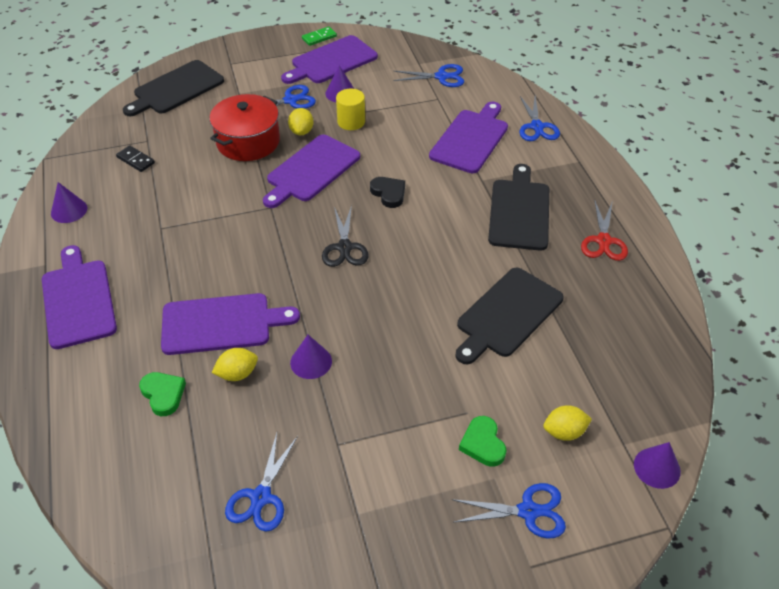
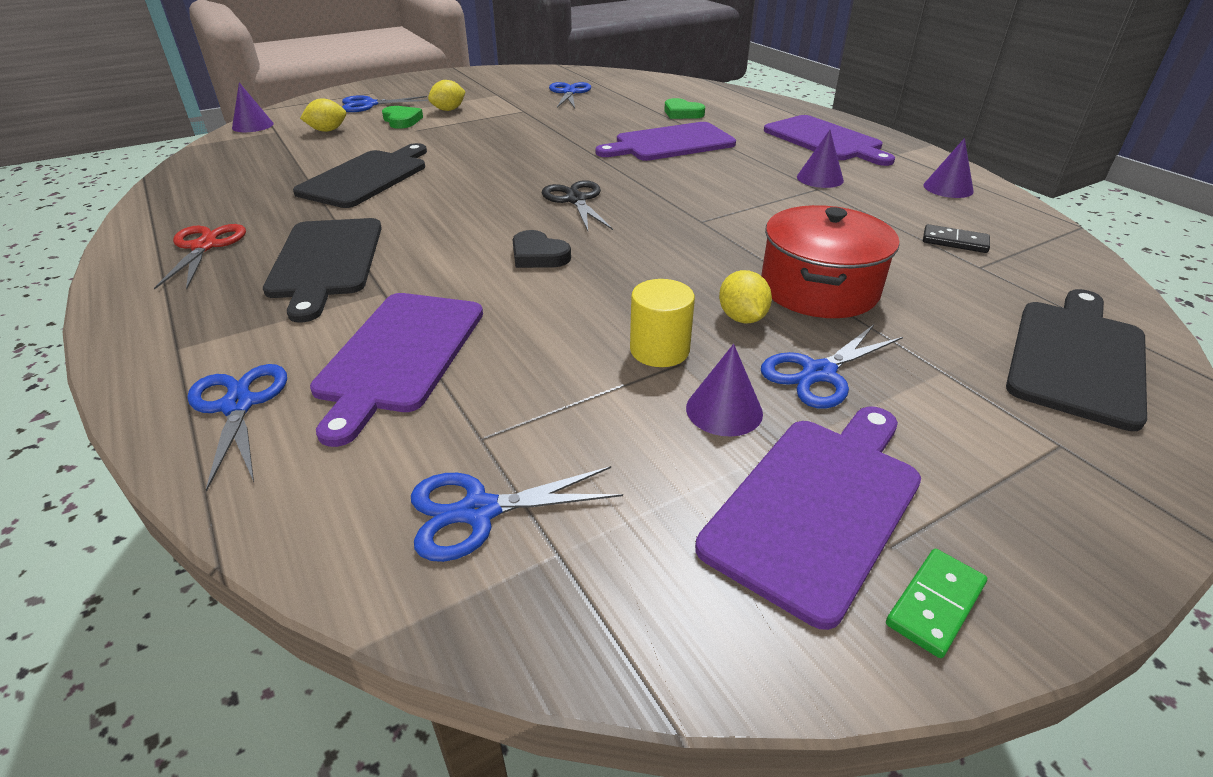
camera: 165 degrees right, 10 degrees down
(237, 374) = (629, 125): yellow lemon -> yellow lemon (448, 110)
(311, 170) = (678, 265): purple cutting board -> none
(311, 362) = (567, 136): purple cone -> purple cone (820, 178)

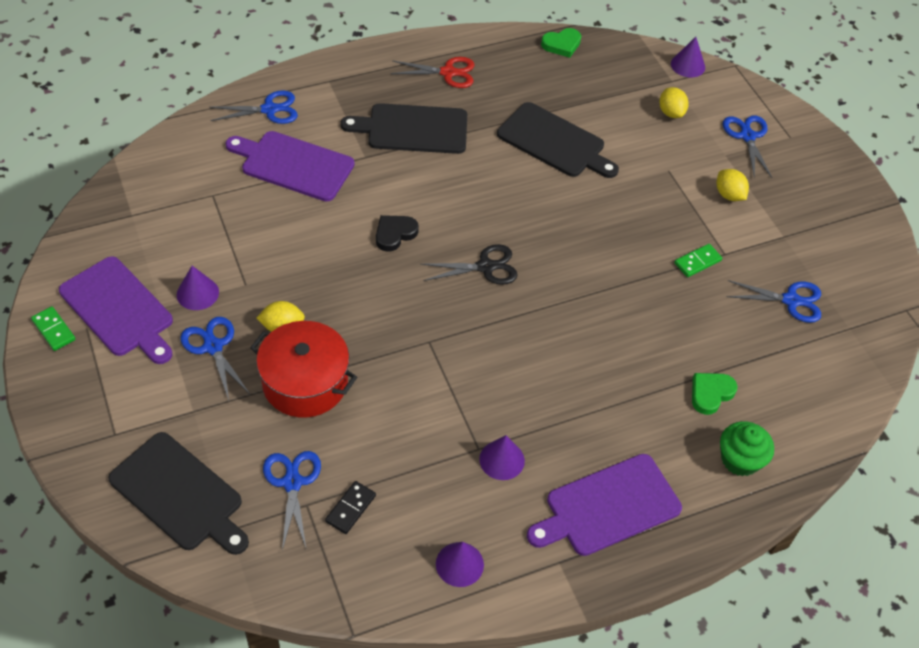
camera: 95 degrees right, 15 degrees up
(402, 120) = (696, 161): green heart -> green heart (561, 45)
(479, 511) = (165, 192): blue scissors -> blue scissors (292, 482)
(536, 118) = (697, 262): none -> green domino
(659, 350) = (261, 277): yellow cylinder -> none
(670, 143) = (612, 360): purple cutting board -> none
(738, 105) = (740, 459): none -> green cupcake

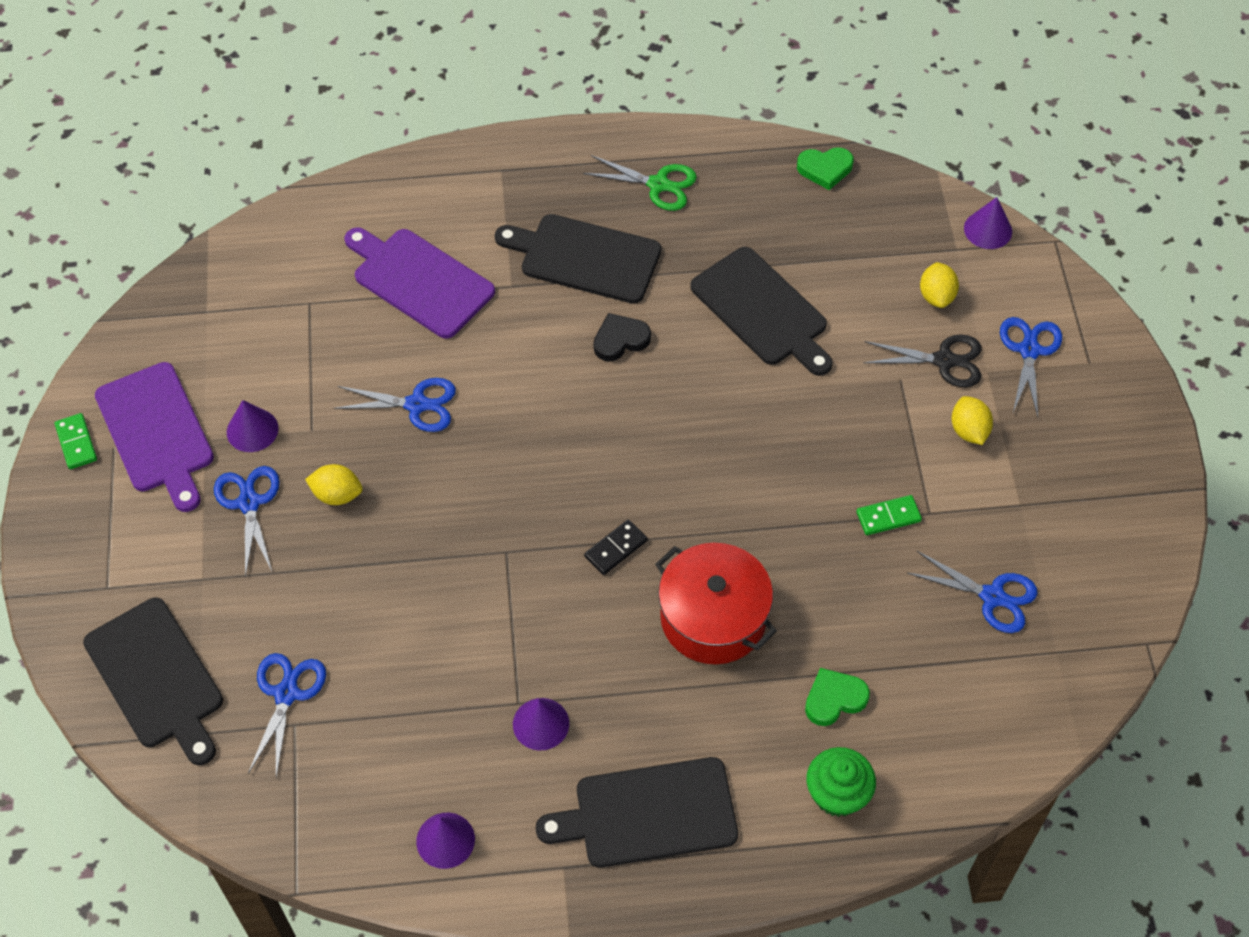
camera: 20 degrees right, 5 degrees up
(269, 109) = (414, 198): blue scissors -> blue scissors (417, 405)
(305, 382) = (341, 572): red pot -> red pot (713, 618)
(350, 508) = (342, 741): black domino -> black domino (615, 548)
(394, 234) = (513, 399): black heart -> black heart (620, 340)
(448, 73) = (658, 185): red scissors -> green scissors
(485, 267) = (610, 467): black scissors -> black scissors (944, 361)
(608, 507) = (648, 814): purple cutting board -> black cutting board

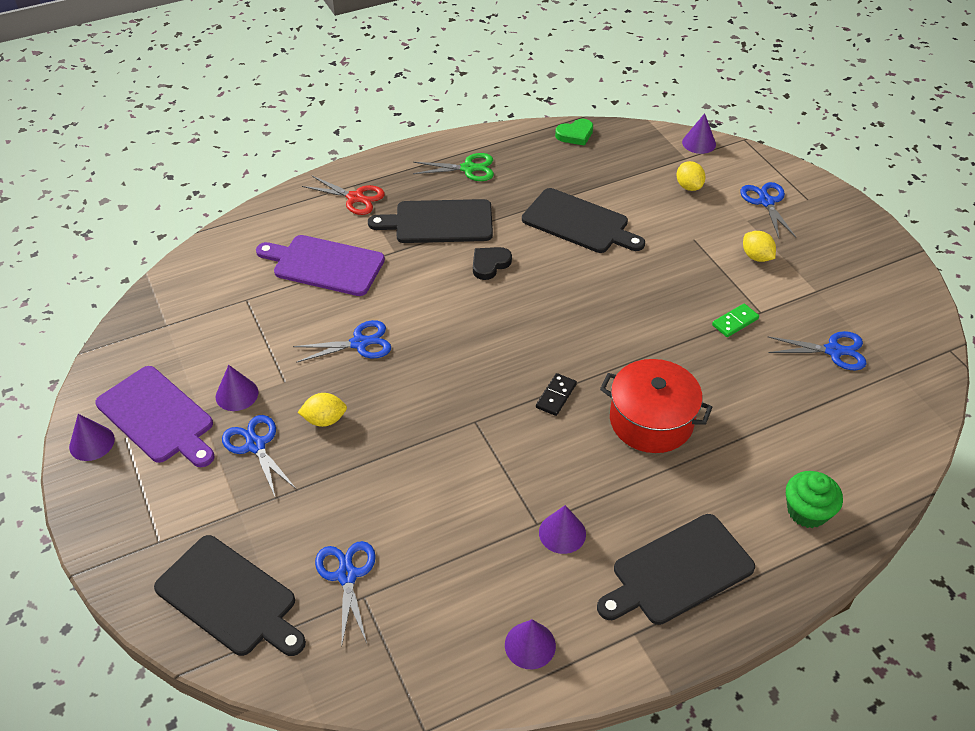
camera: 20 degrees left, 10 degrees down
(76, 443) = (92, 443): green domino -> purple cone
(496, 190) = (355, 198): none -> red scissors
(834, 699) = (767, 448): green heart -> none
(944, 361) = (716, 221): black scissors -> none

